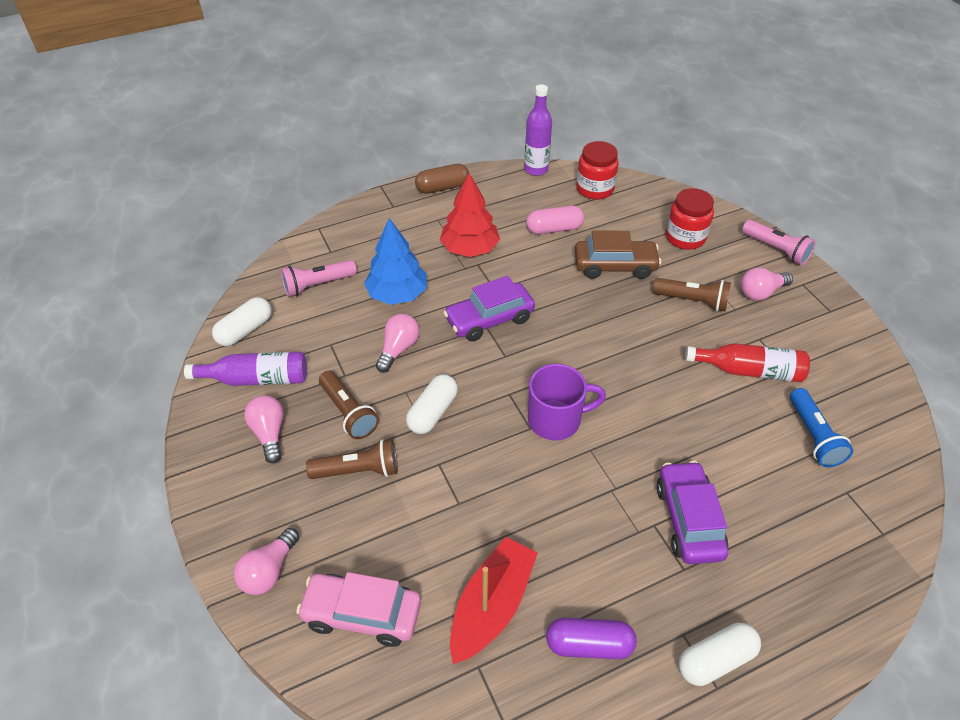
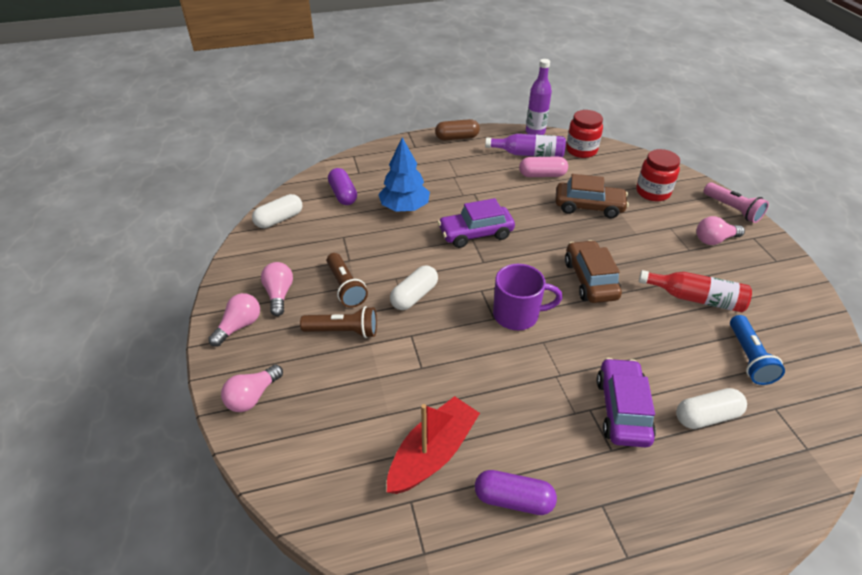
camera: 10 degrees right, 5 degrees down
(256, 379) = (279, 254): purple bottle -> purple bottle (528, 154)
(317, 285) = (343, 194): pink flashlight -> purple capsule
(362, 614) = (320, 442): pink car -> none
(398, 349) = (396, 246): pink light bulb -> pink light bulb (239, 326)
(469, 249) = (470, 182): red tree -> none
(630, 363) = (590, 280): none -> brown car
(692, 301) = (652, 239): brown flashlight -> none
(715, 660) = (629, 532): white capsule -> white capsule (706, 416)

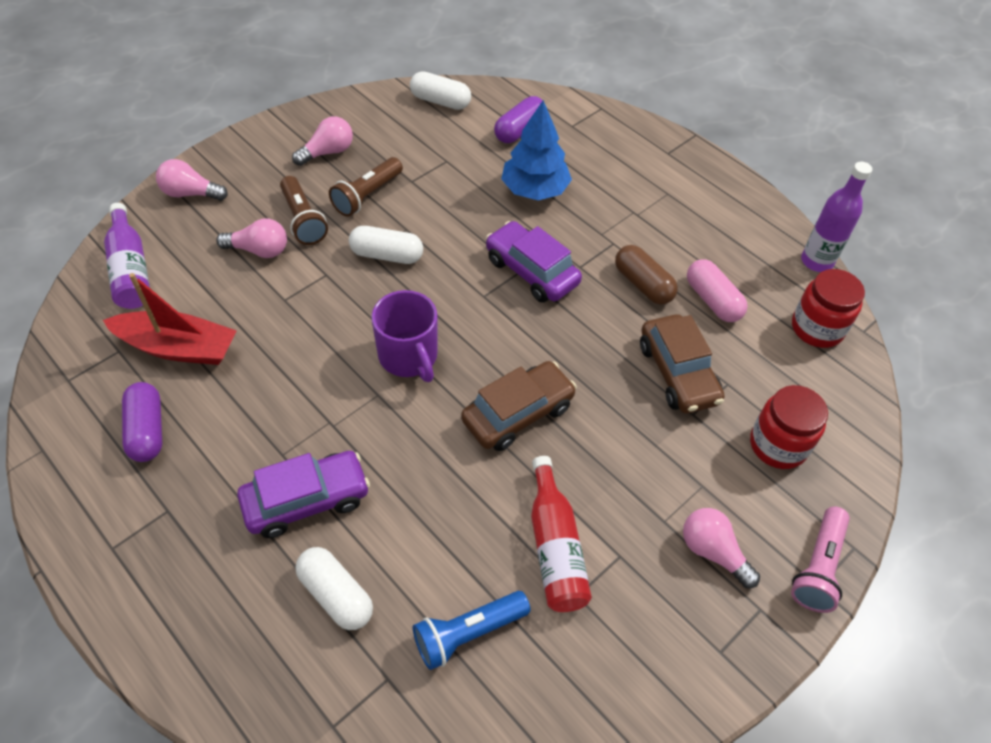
camera: 60 degrees right, 10 degrees up
(239, 326) = (271, 145): pink light bulb -> pink light bulb (259, 250)
(457, 138) = (725, 184): brown capsule -> brown capsule (643, 284)
(528, 154) = (752, 271): purple bottle -> purple bottle (130, 269)

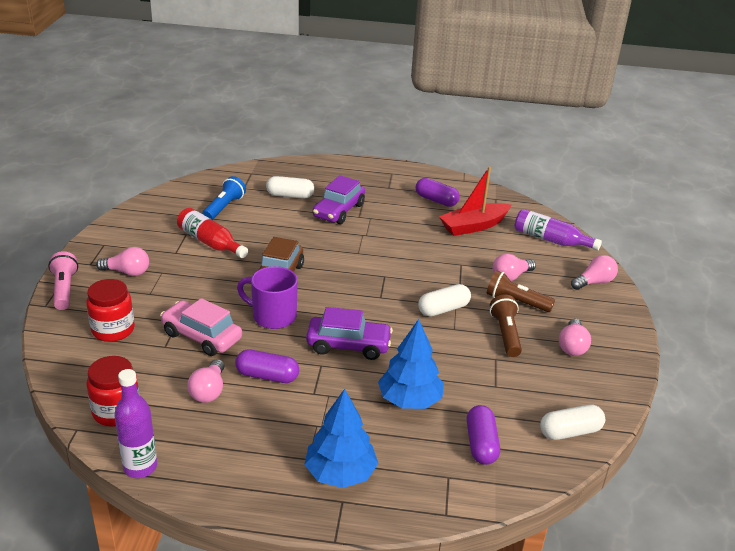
camera: 140 degrees right, 20 degrees down
(409, 357) = (363, 272): purple mug -> purple mug (272, 316)
(643, 284) = (267, 376): brown capsule -> purple capsule
(652, 170) = (340, 473): none -> blue tree
(678, 373) = (201, 336): brown car -> pink car
(712, 300) = (209, 391): pink capsule -> pink light bulb

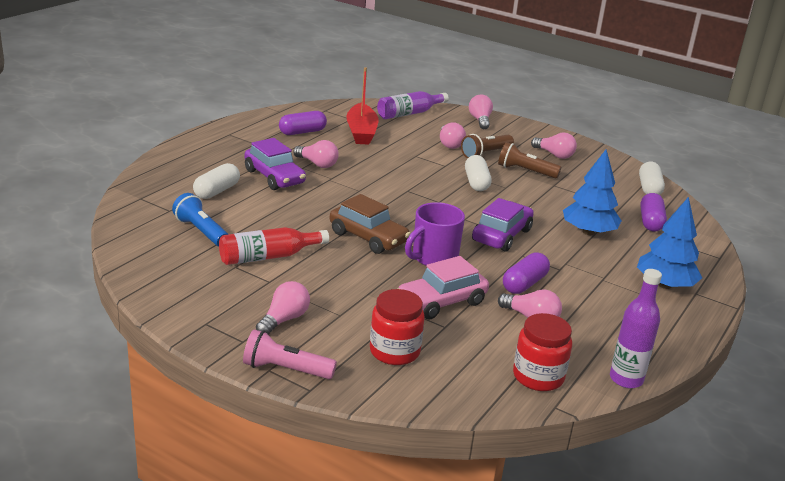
camera: 65 degrees left, 5 degrees down
(384, 222) = (317, 164): none -> pink light bulb
(481, 444) = (650, 222): purple capsule -> purple capsule turned 75 degrees clockwise

